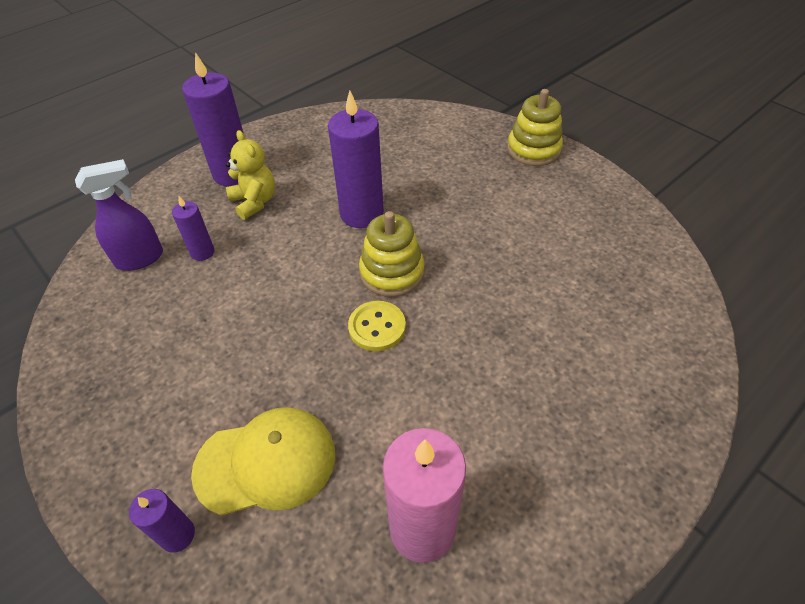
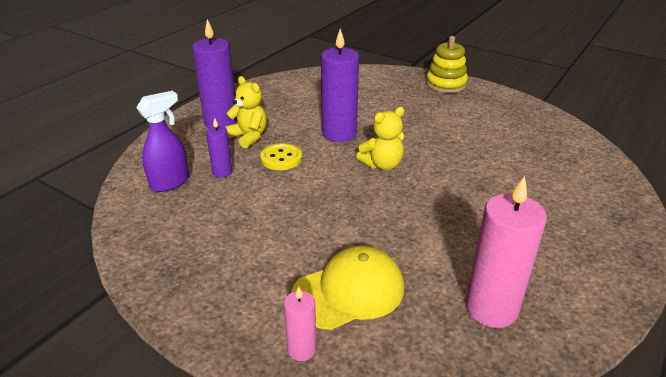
camera: 15 degrees left, 15 degrees down
(178, 535) = (301, 349): purple candle -> pink candle
(377, 327) = (389, 198): yellow button -> yellow button (281, 158)
(392, 272) = (382, 164): yellow stacking toy -> yellow teddy bear

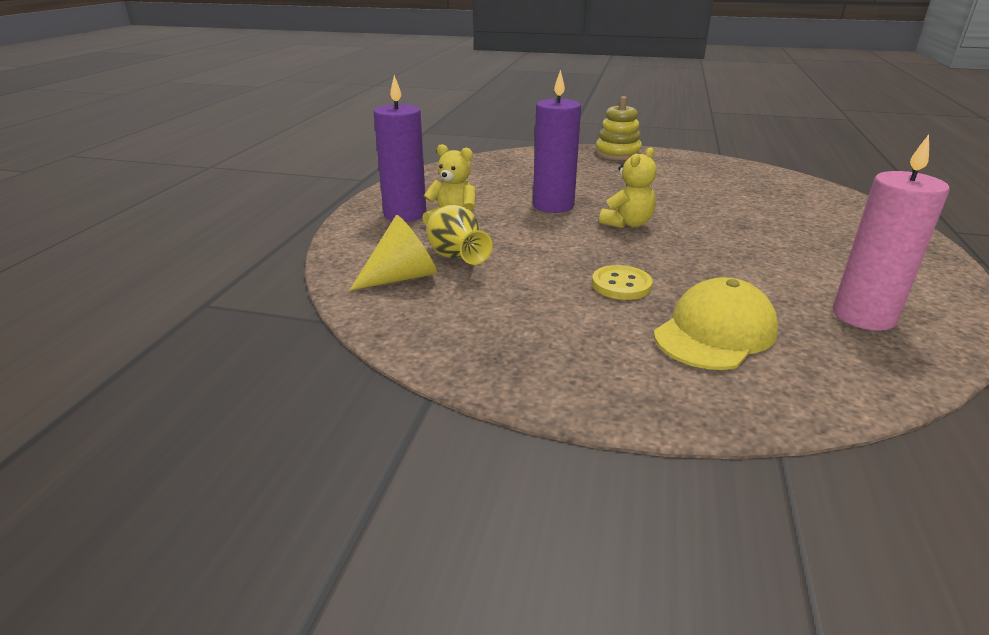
camera: 20 degrees left, 5 degrees down
(170, 183) = (402, 277): purple spray bottle -> yellow cone
(222, 172) = (456, 257): purple candle -> yellow vase
(281, 158) = (512, 235): yellow button -> yellow button (621, 285)
(301, 349) = (724, 393): pink candle -> none

